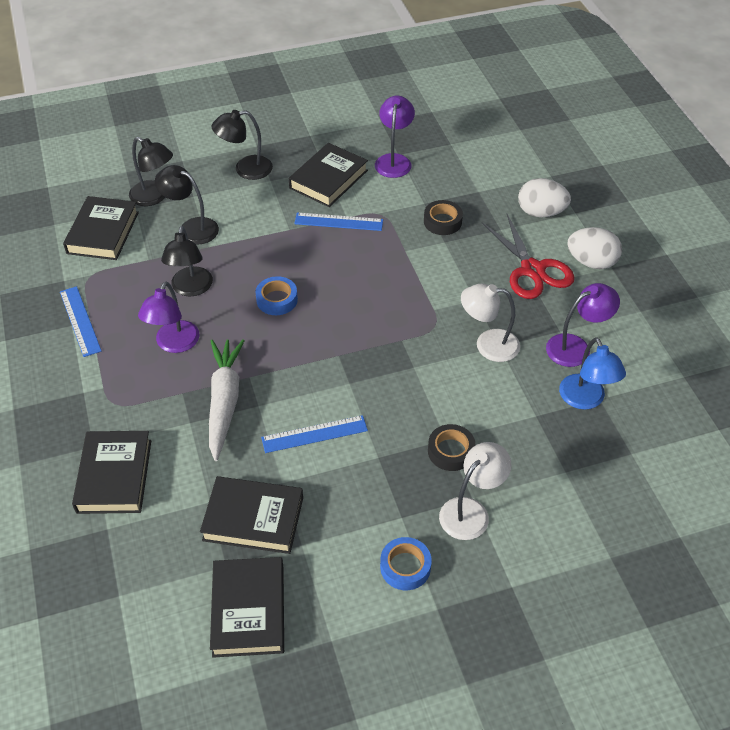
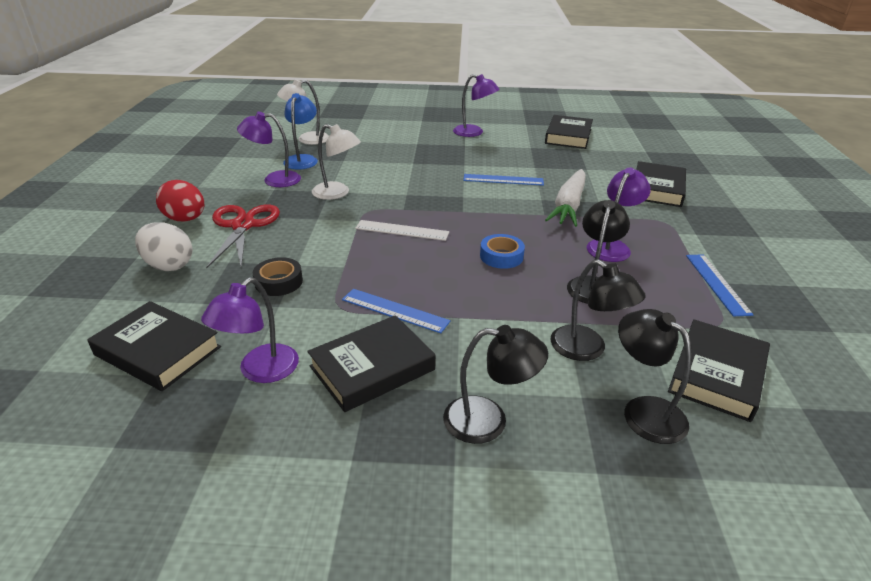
camera: 160 degrees left, 15 degrees down
(253, 518) = (558, 159): black book -> black book (158, 351)
(383, 307) = (402, 230): none -> white ruler
(405, 567) = (474, 133): blue tape -> purple lamp
(450, 451) = (414, 158): black tape -> none
(471, 511) = (422, 140): white lamp -> white lamp (307, 140)
(591, 262) = (185, 219): white egg -> red egg

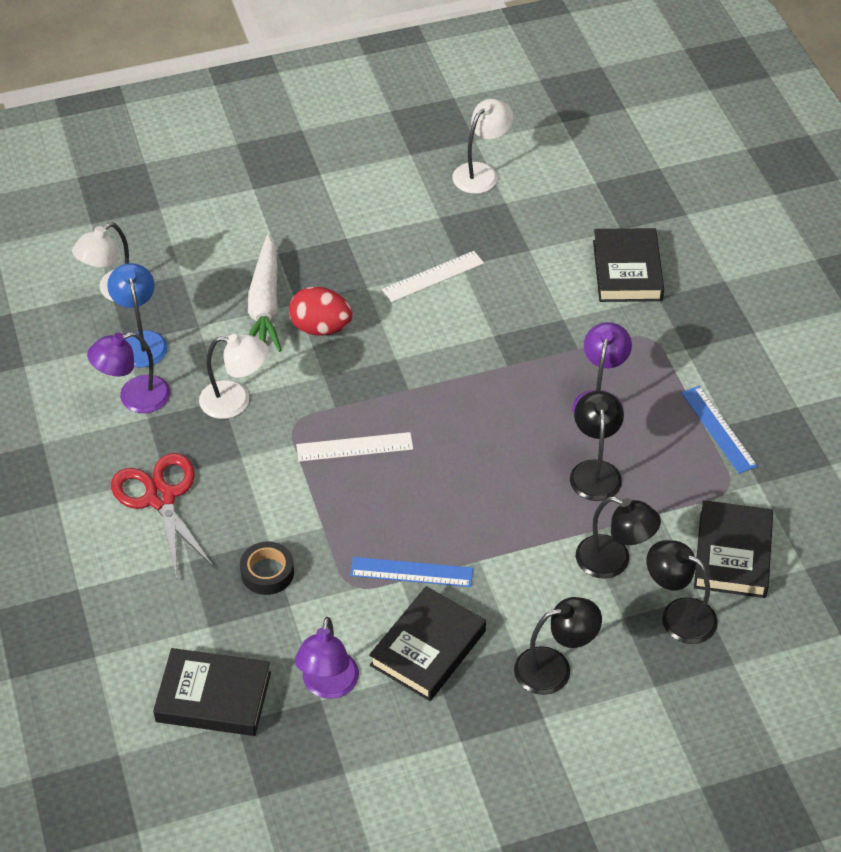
camera: 20 degrees left, 15 degrees up
(169, 265) = (127, 588): white egg -> none
(185, 219) = (81, 509): red egg -> red egg (321, 328)
(474, 133) = (345, 201): purple lamp -> none
(501, 256) = (485, 456): blue tape -> none
(503, 180) = (432, 308): blue ruler -> none
(512, 168) = (433, 276): none -> white ruler
(568, 136) = (481, 172): black book -> white lamp
(568, 206) = (530, 339): white carrot -> white carrot (265, 305)

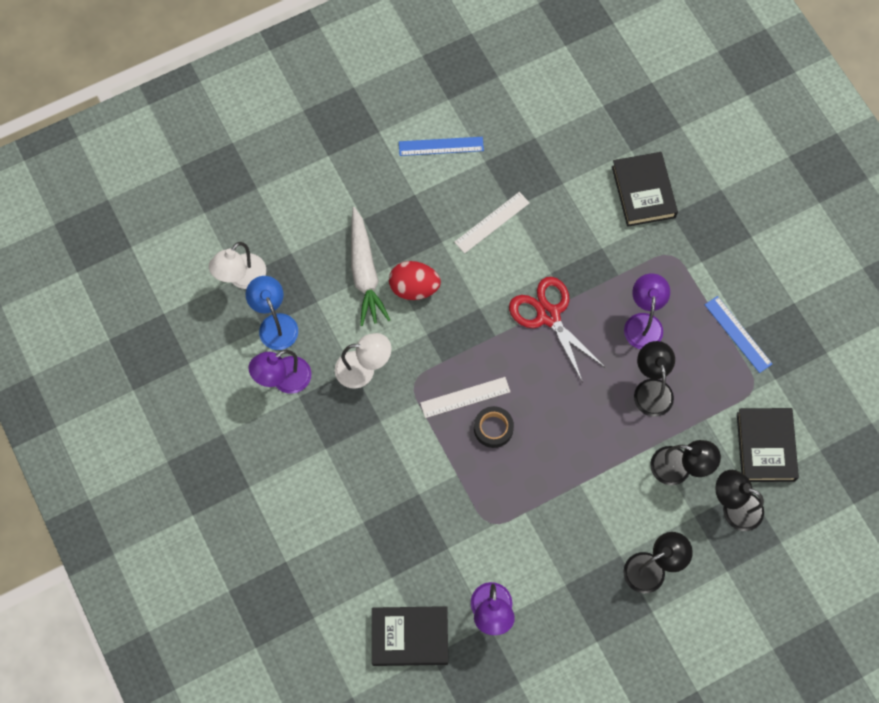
camera: 10 degrees left, 20 degrees up
(161, 498) = (327, 469): red scissors -> red scissors (548, 315)
(267, 572) = (424, 522): black tape -> black tape (493, 428)
(411, 572) = (532, 503): blue ruler -> blue ruler (441, 146)
(428, 648) = (557, 568): black book -> none
(481, 172) = (509, 110): white lamp -> none

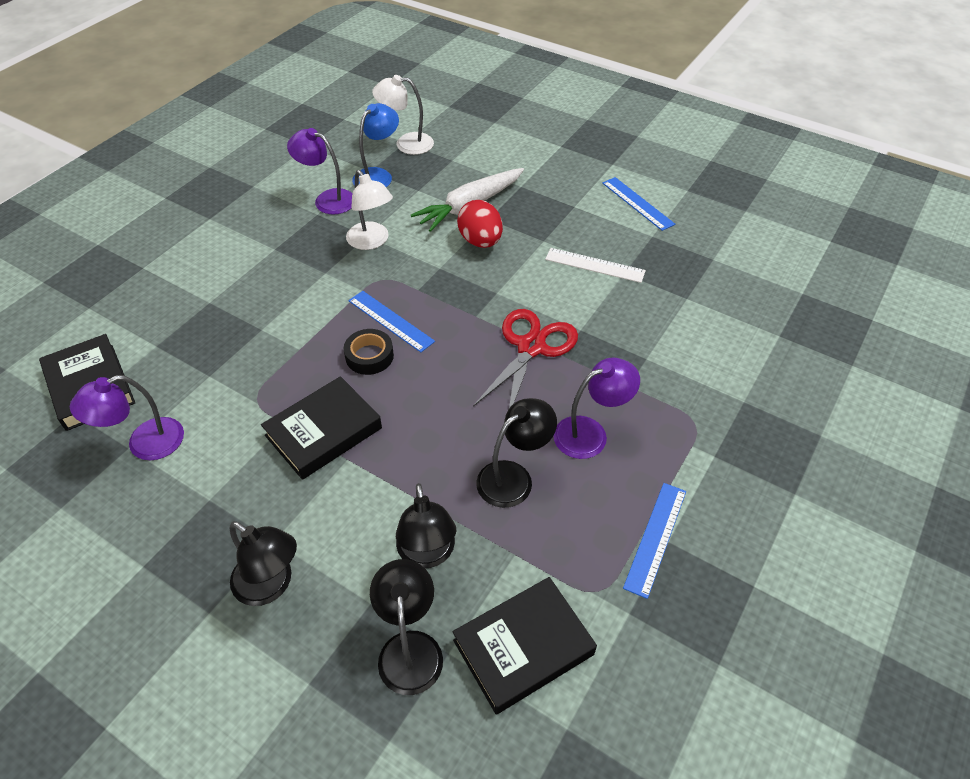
camera: 60 degrees right, 20 degrees down
(465, 397) = (390, 321): white ruler -> blue ruler
(643, 192) = (744, 365): black book -> black book (324, 432)

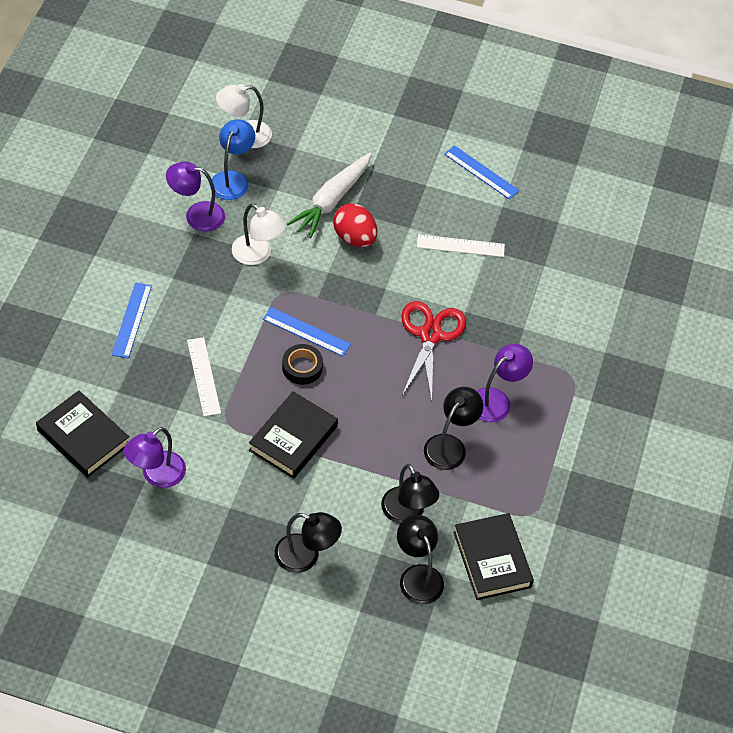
camera: 20 degrees left, 5 degrees up
(256, 346) = (203, 376): none -> white ruler
(523, 647) = (492, 559): black book -> black book turned 60 degrees counterclockwise
(655, 538) = (562, 470): blue ruler -> blue ruler (132, 320)

